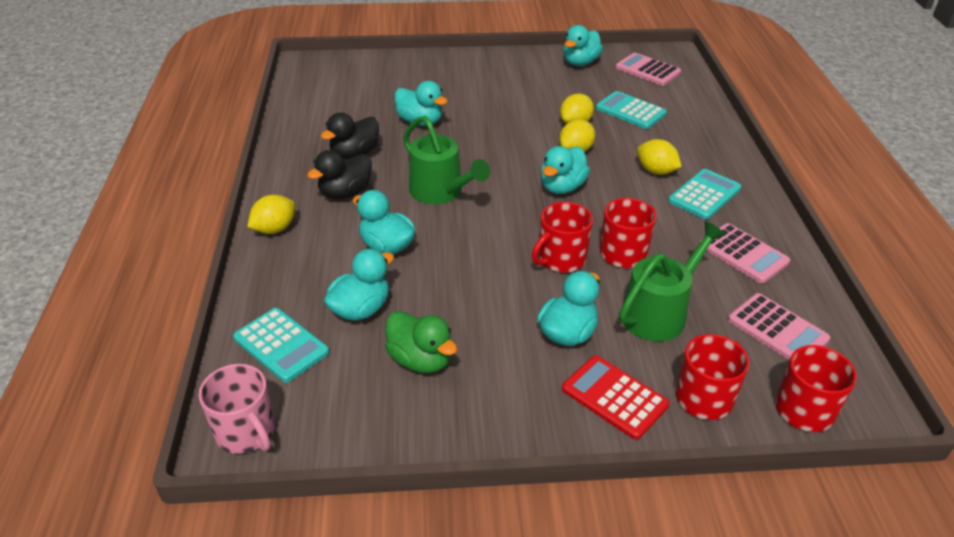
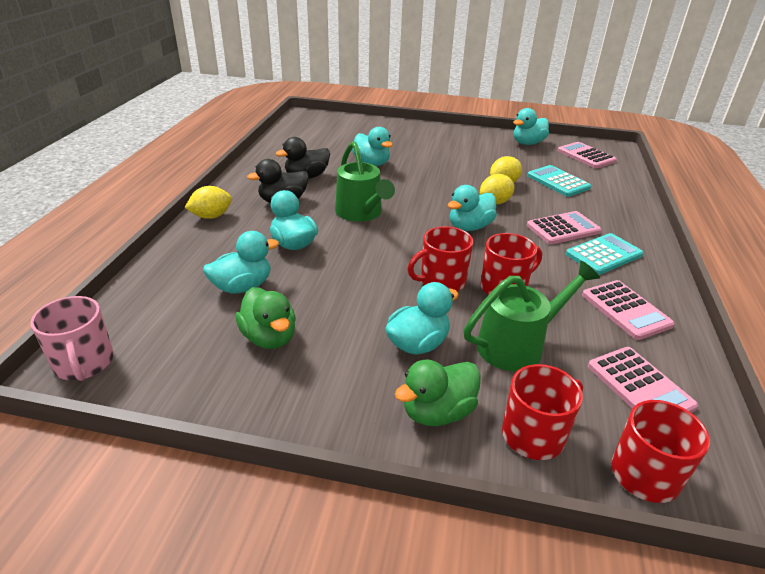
camera: 15 degrees right, 5 degrees down
(281, 345) = (159, 301): turquoise calculator -> none
(614, 397) = (437, 412): red calculator -> green duck
(656, 171) = (563, 229): yellow lemon -> pink calculator

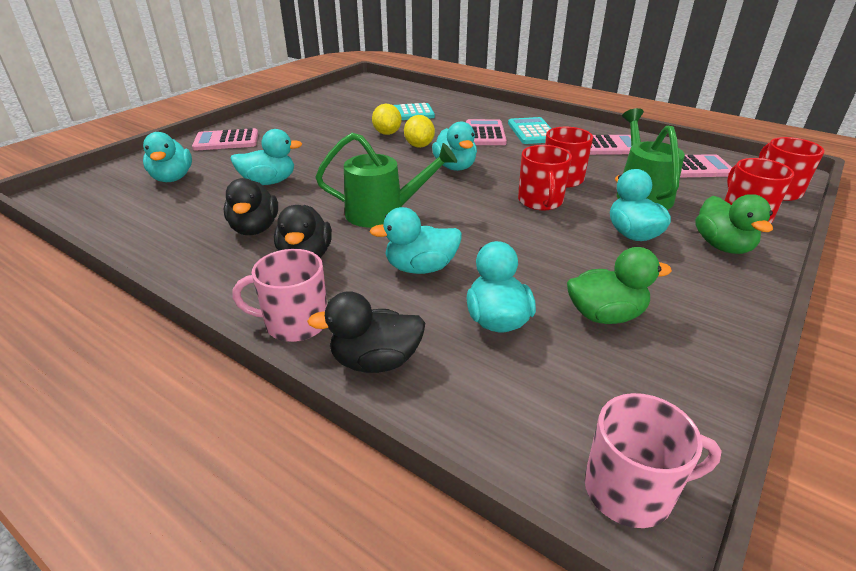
camera: 65 degrees left, 0 degrees up
(184, 250) = (375, 361): none -> black duck
(211, 216) = (294, 323): yellow lemon -> pink mug
(527, 143) = (318, 104): turquoise duck -> turquoise duck (172, 178)
(586, 156) = (370, 92): pink calculator -> pink calculator (226, 141)

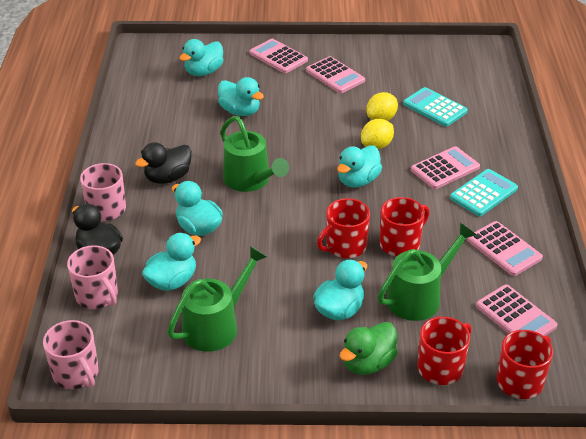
camera: 55 degrees right, 5 degrees up
(255, 229) = (179, 141): black duck -> none
(299, 130) = (335, 76): none -> pink calculator
(467, 397) = (97, 296): none -> pink mug
(605, 315) = (216, 325): green duck -> green watering can

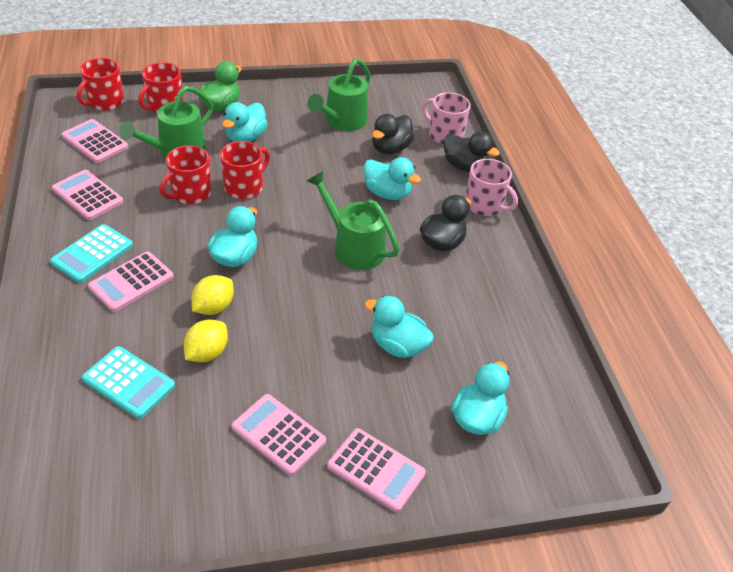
camera: 165 degrees right, 5 degrees up
(76, 373) = (429, 89): pink mug -> none
(172, 281) = (390, 148): turquoise duck -> black duck

